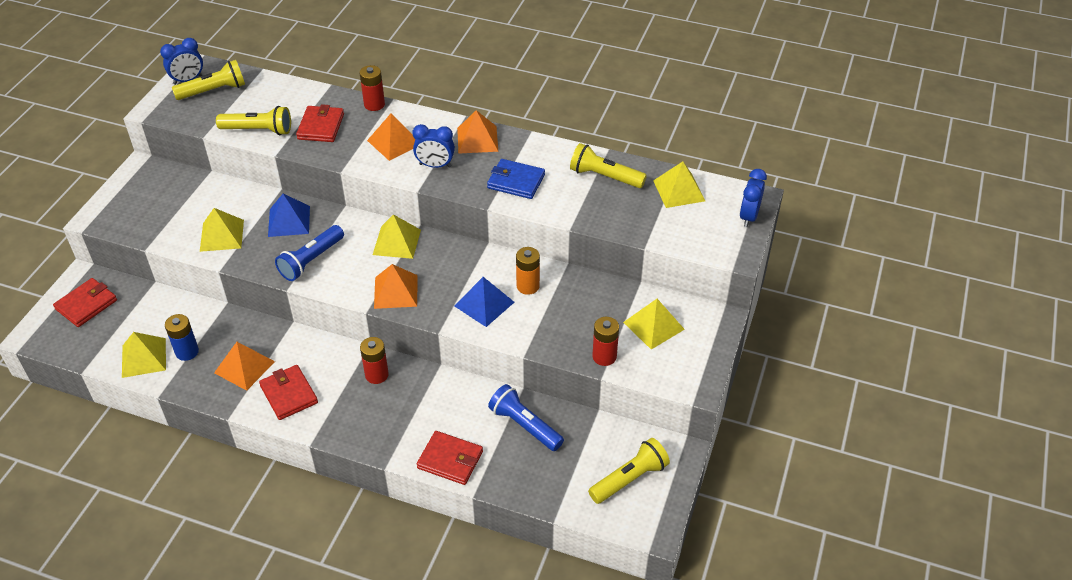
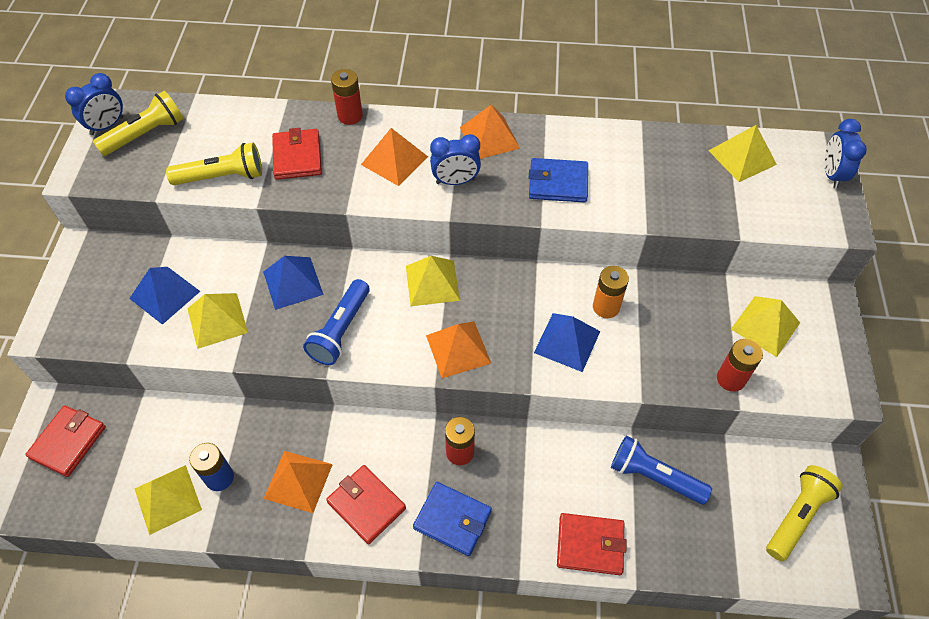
camera: 15 degrees left, 10 degrees up
(190, 210) = (165, 294): none -> blue pyramid
(350, 419) = (452, 520): none -> blue wallet
(604, 176) = (653, 156): yellow flashlight -> none

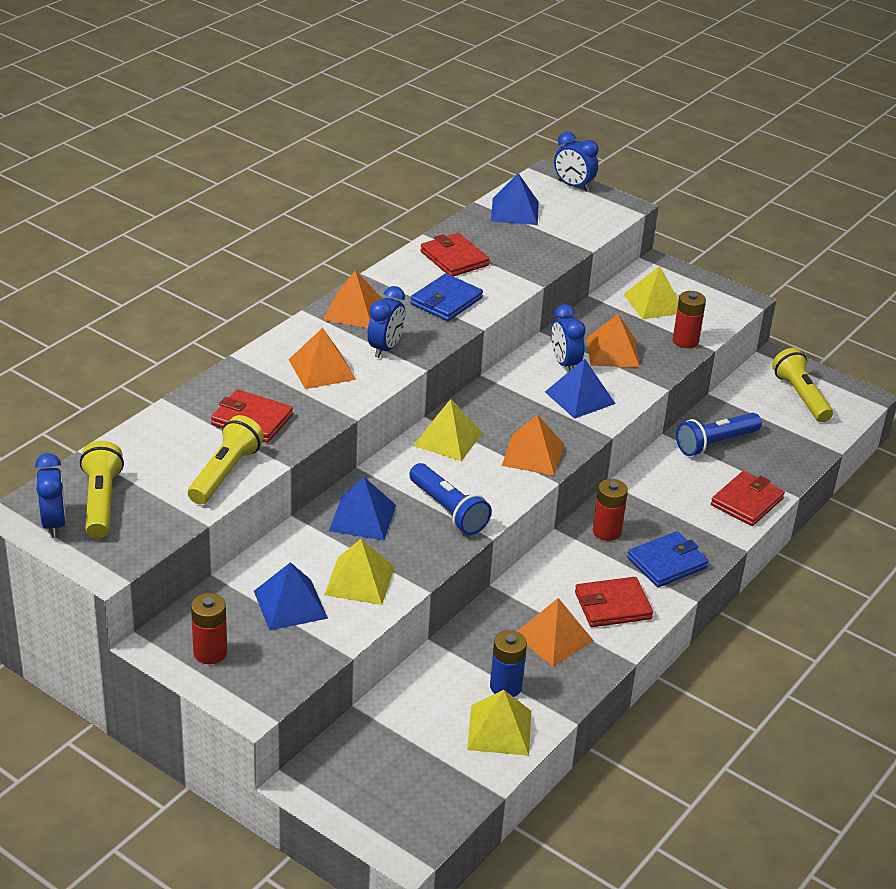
camera: 60 degrees left, 20 degrees down
(68, 442) = (367, 782): red wallet -> red wallet (454, 258)
(350, 116) = (233, 371): red battery -> red battery (210, 653)
(606, 307) = (565, 364): orange battery -> blue clock
(657, 332) = (613, 352): none -> orange pyramid
(742, 157) = (515, 211): yellow pyramid -> blue pyramid

